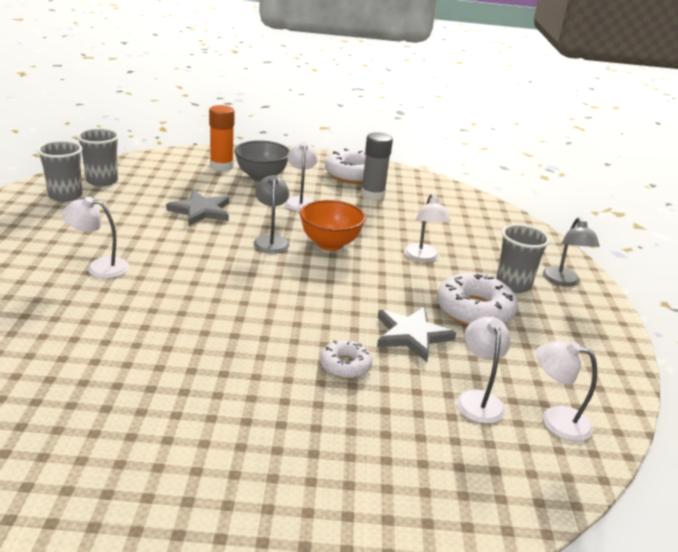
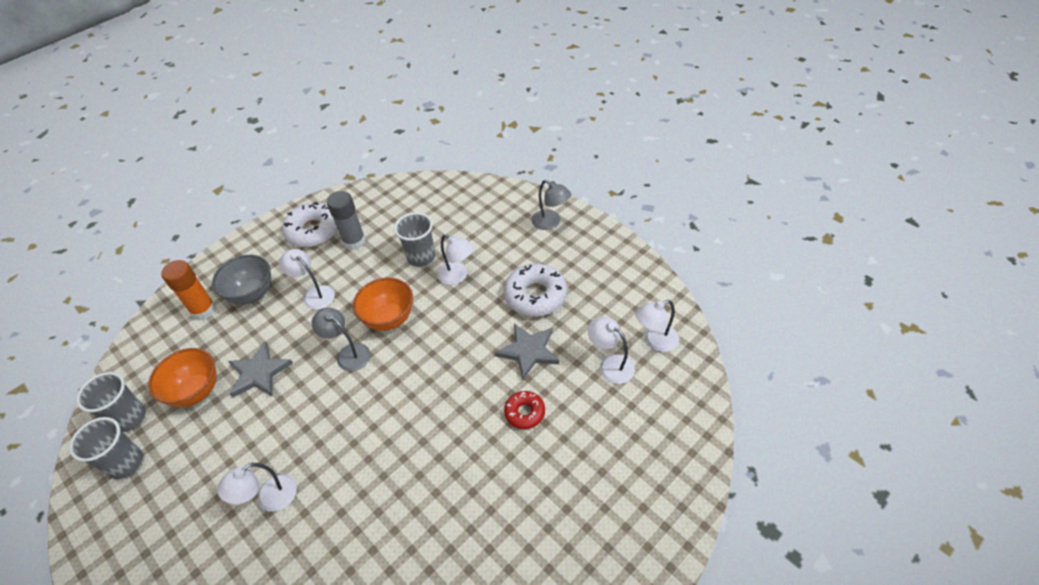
camera: 40 degrees left, 20 degrees up
(153, 194) = (196, 391): none -> orange bowl
(345, 365) = (525, 412): white donut -> red donut
(513, 284) = (530, 252): grey cup -> grey cup (421, 257)

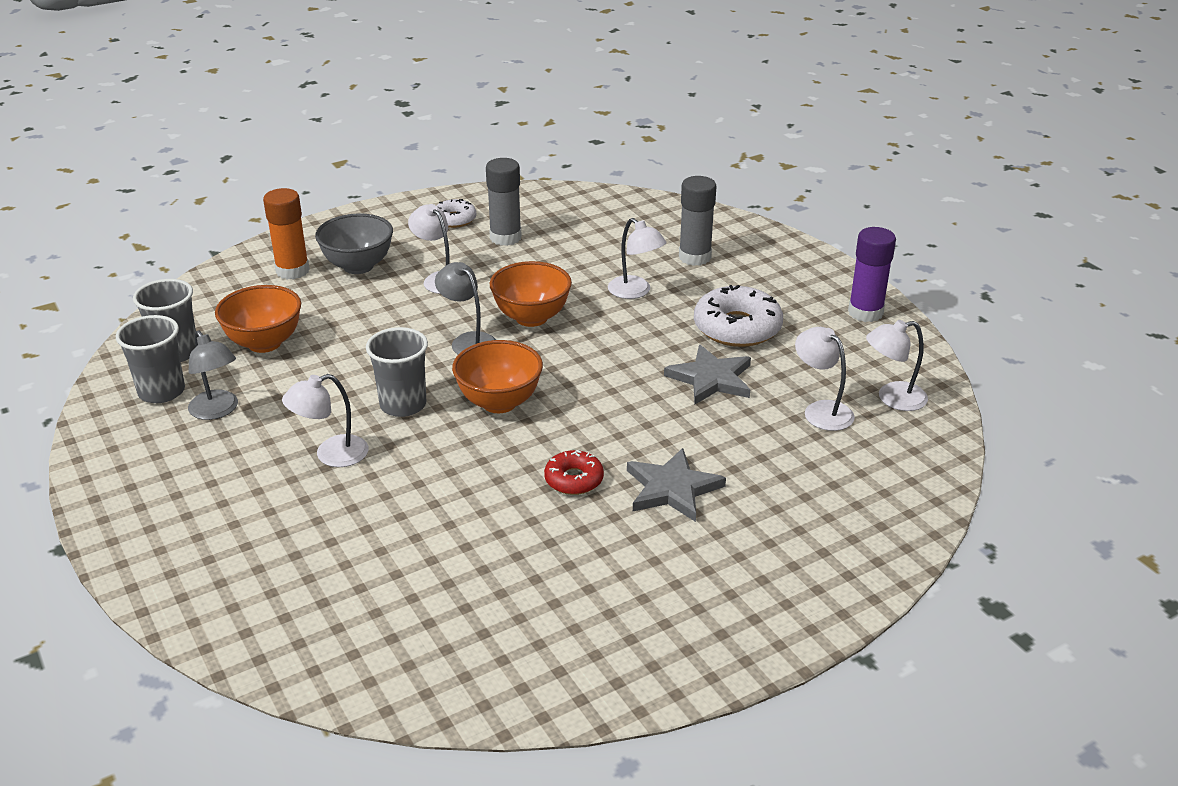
camera: 10 degrees right, 15 degrees down
(259, 373) = (348, 340): grey star -> grey star (672, 488)
(314, 231) = (454, 219): white donut -> white donut, size x0.57
(383, 412) = (499, 402): none -> orange bowl
(421, 257) = (591, 266): grey cup -> grey cup (403, 405)
(491, 232) = (694, 257): none -> grey glue stick
(525, 412) = (688, 435): red donut -> red donut (574, 479)
(551, 223) = (780, 261): grey lamp -> grey lamp (217, 411)
(618, 261) = (865, 312): none -> purple glue stick

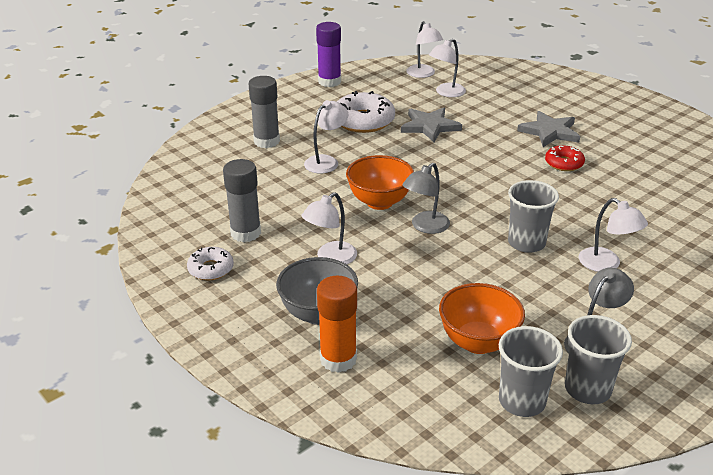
camera: 100 degrees left, 0 degrees up
(499, 402) = (499, 201): orange bowl -> none

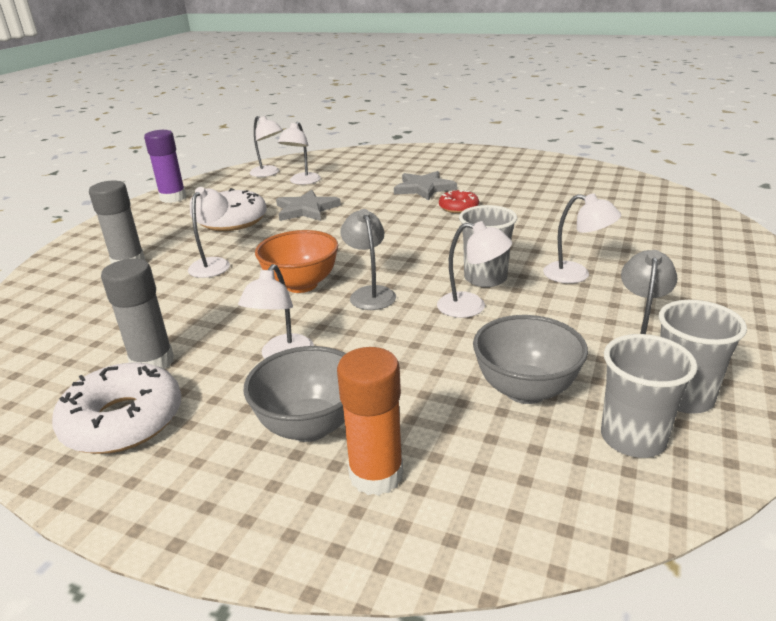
camera: 25 degrees left, 5 degrees down
(211, 269) = (123, 420): white donut -> white donut, size x1.76
(425, 227) = (370, 293): grey lamp -> grey lamp turned 150 degrees clockwise
(478, 342) = (525, 390): orange bowl -> grey bowl
(494, 264) = (471, 307): none -> white lamp

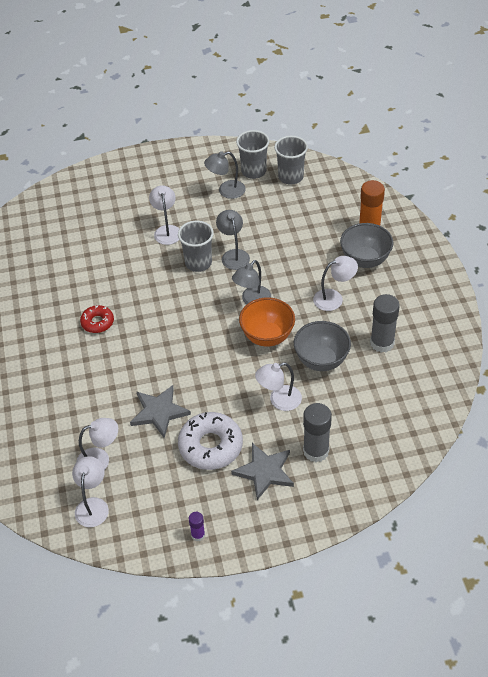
camera: 125 degrees left, 20 degrees up
(123, 420) = (419, 319): white donut -> none
(173, 198) = (198, 535): purple glue stick -> purple glue stick, size x0.51
(424, 188) = (68, 362): grey star -> grey star (264, 471)
(471, 307) = (233, 255): white lamp -> grey lamp
(525, 390) = (286, 212): grey bowl -> grey bowl (321, 360)

